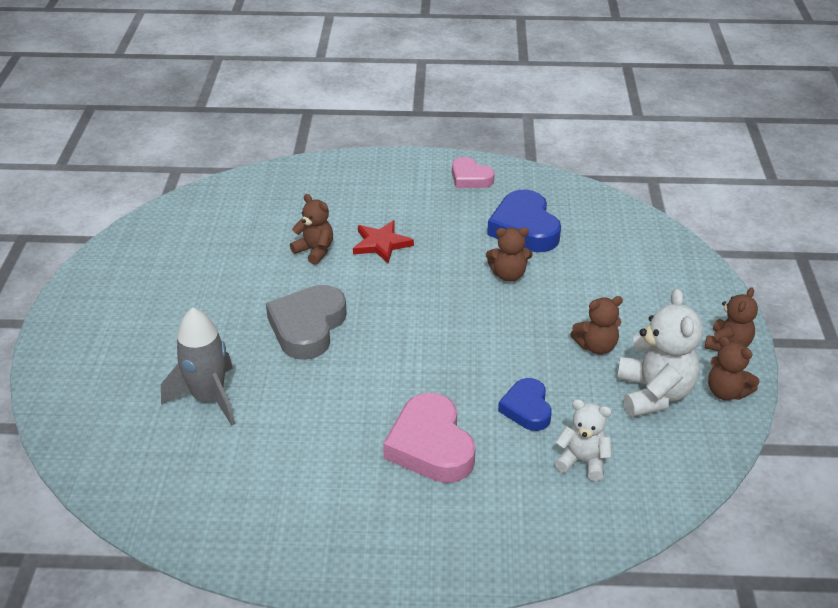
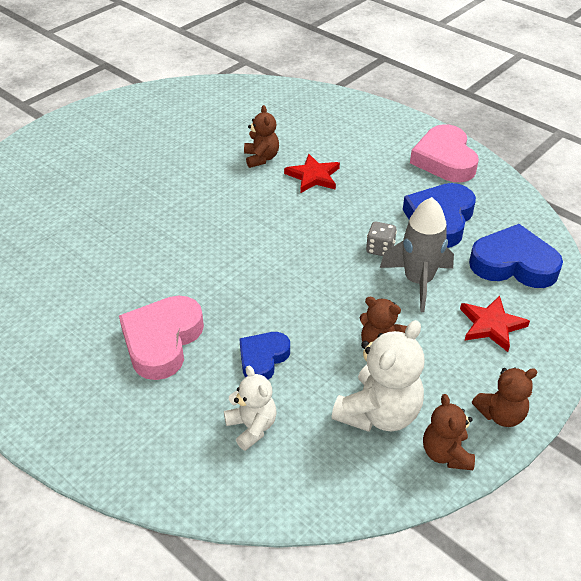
camera: 40 degrees right, 5 degrees up
(208, 398) = (74, 221): grey rocket -> grey rocket (418, 281)
(307, 327) = (190, 208): grey heart -> none
(470, 178) = (444, 160): pink heart -> pink heart, size x1.63
(508, 275) = (380, 249): brown teddy bear -> grey dice
(614, 234) = (513, 264): none -> blue heart
(652, 287) = (491, 325): none -> red star

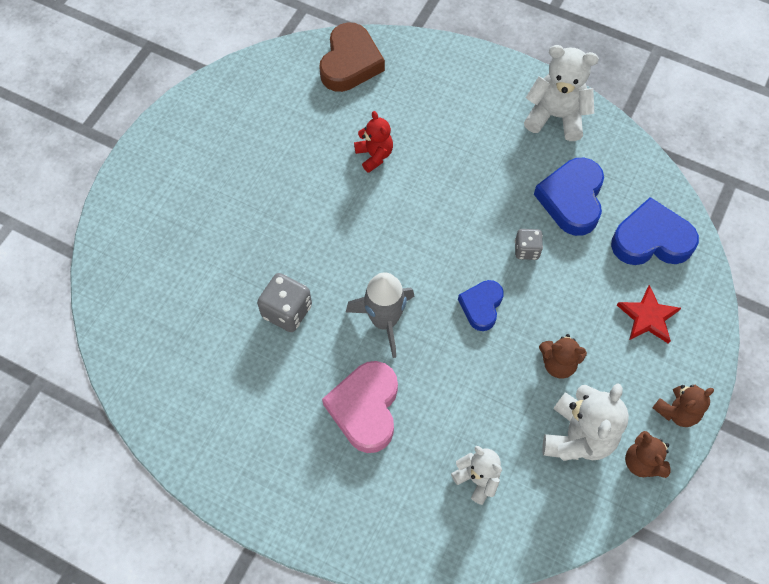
camera: 15 degrees left, 20 degrees up
(125, 251) = (287, 311): none -> grey dice
(261, 158) = (374, 155): brown teddy bear -> red teddy bear
(263, 358) = (462, 405): blue heart -> blue heart (481, 306)
(268, 97) = (350, 63): none -> brown heart
(313, 176) = (435, 169): red star -> none
(418, 281) = (571, 281): grey rocket -> grey rocket (384, 321)
(444, 160) = (556, 116): pink heart -> white teddy bear

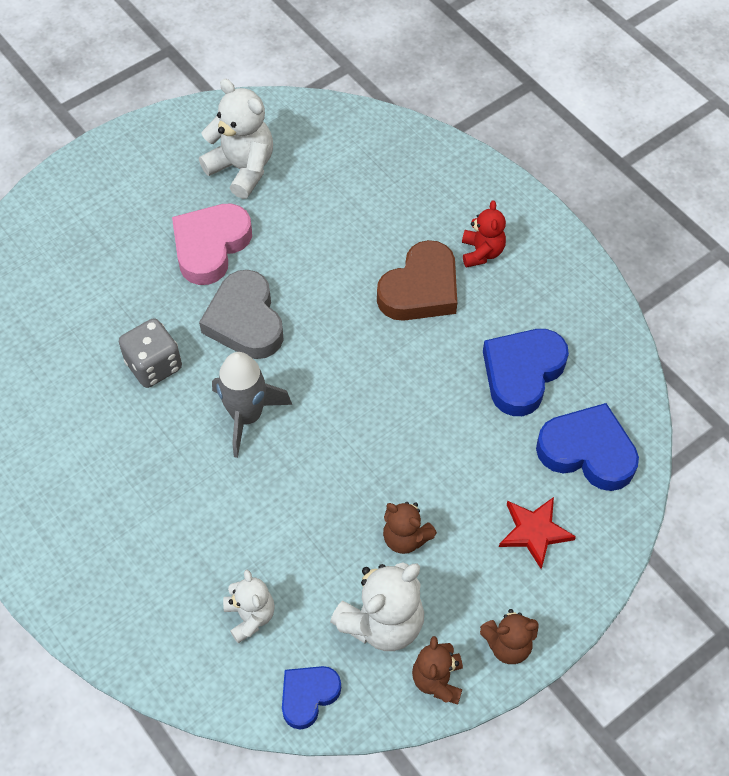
camera: 25 degrees right, 5 degrees down
(339, 244) = (245, 321): none -> grey heart
(350, 63) = (363, 140): brown heart -> brown heart (420, 289)
(365, 408) = (176, 495): pink heart -> pink heart (210, 246)
(374, 155) = (333, 245): red teddy bear -> red teddy bear (481, 252)
(481, 306) = (357, 444): blue heart -> blue heart (308, 696)
(526, 250) = (440, 406): grey dice -> none
(556, 116) = (556, 279): white teddy bear -> white teddy bear (242, 168)

